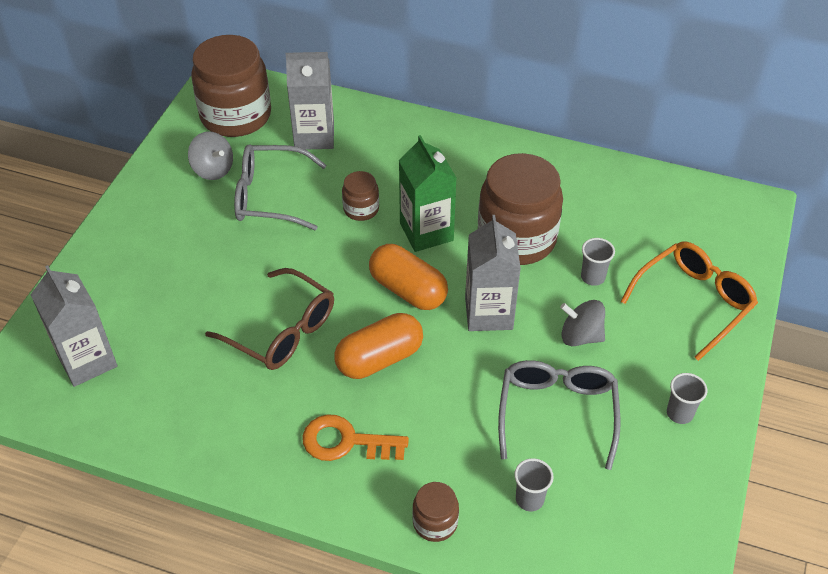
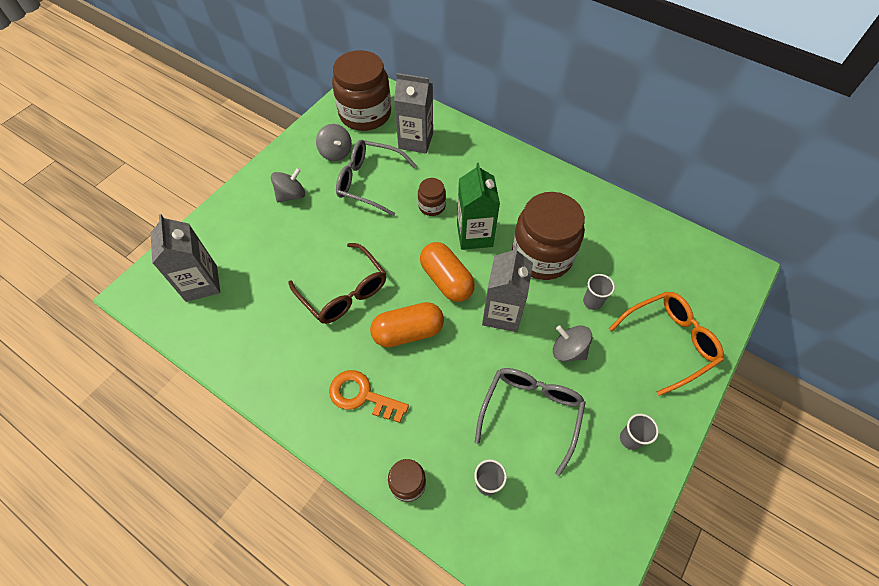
camera: 15 degrees right, 10 degrees up
(171, 232) = (291, 195): none -> grey spinning top

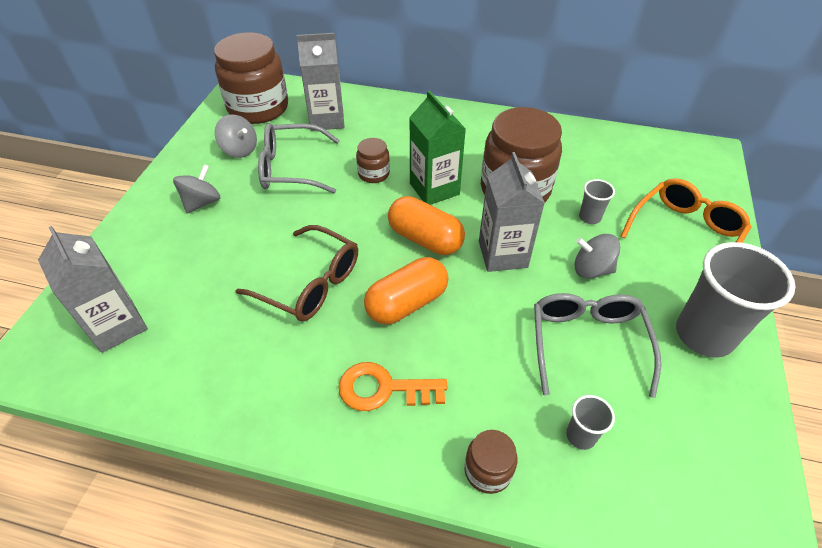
camera: 20 degrees left, 10 degrees down
(630, 439) = (704, 335): grey cup -> grey cup, size x2.17

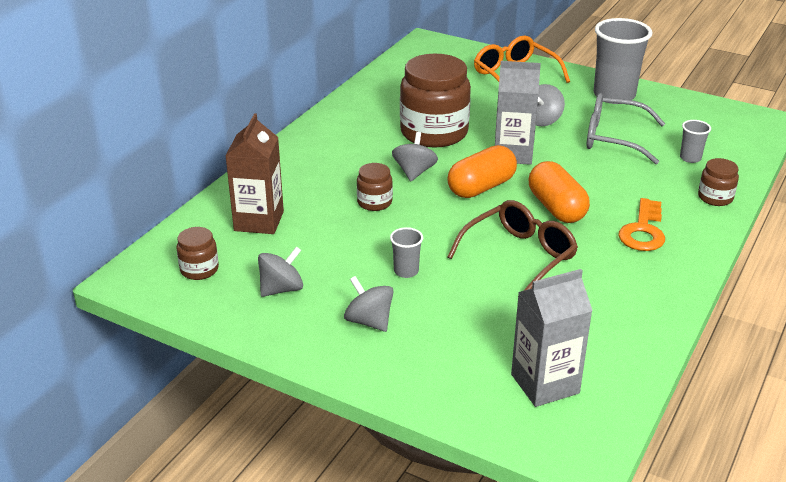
camera: 75 degrees left, 15 degrees down
(258, 108) = (199, 269): brown jar -> brown jar, size x0.46
(291, 168) = (338, 254): grey glasses -> none
(327, 119) = (259, 221): grey carton -> brown carton
(434, 189) = (414, 172): green carton -> grey spinning top
(589, 217) = (483, 108): grey cup -> grey cup (406, 271)

